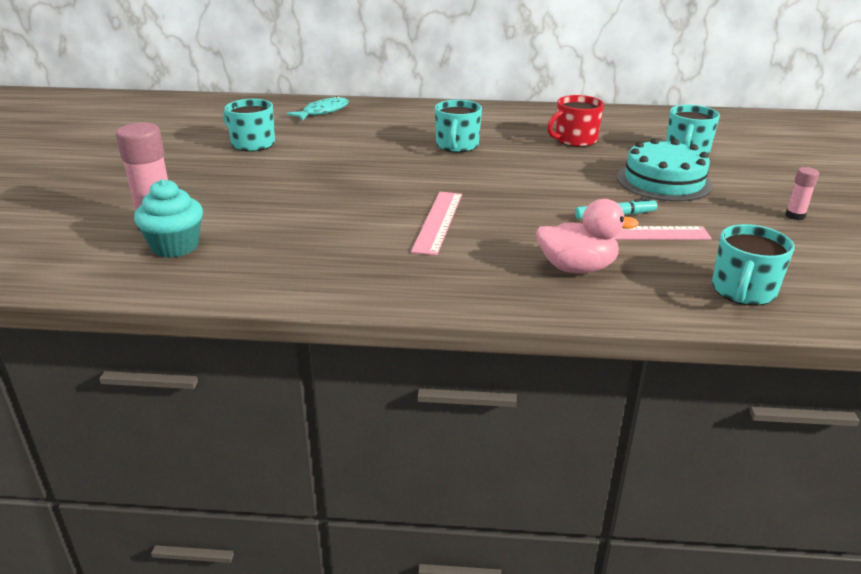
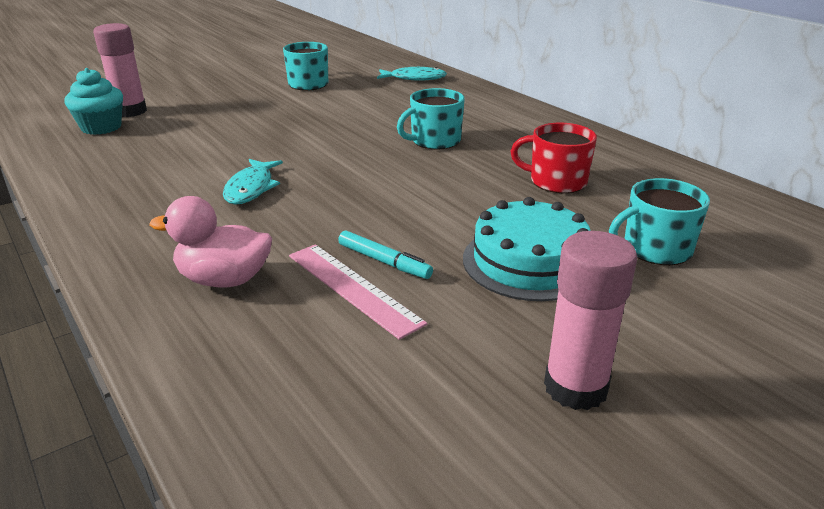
camera: 50 degrees right, 0 degrees up
(438, 222) = (251, 188): pink ruler -> turquoise fish
(577, 268) = (224, 280): pink duck -> pink duck turned 135 degrees clockwise
(743, 291) = (273, 403): turquoise mug -> none
(795, 216) = (575, 387): pink glue stick -> pink glue stick, size x1.97

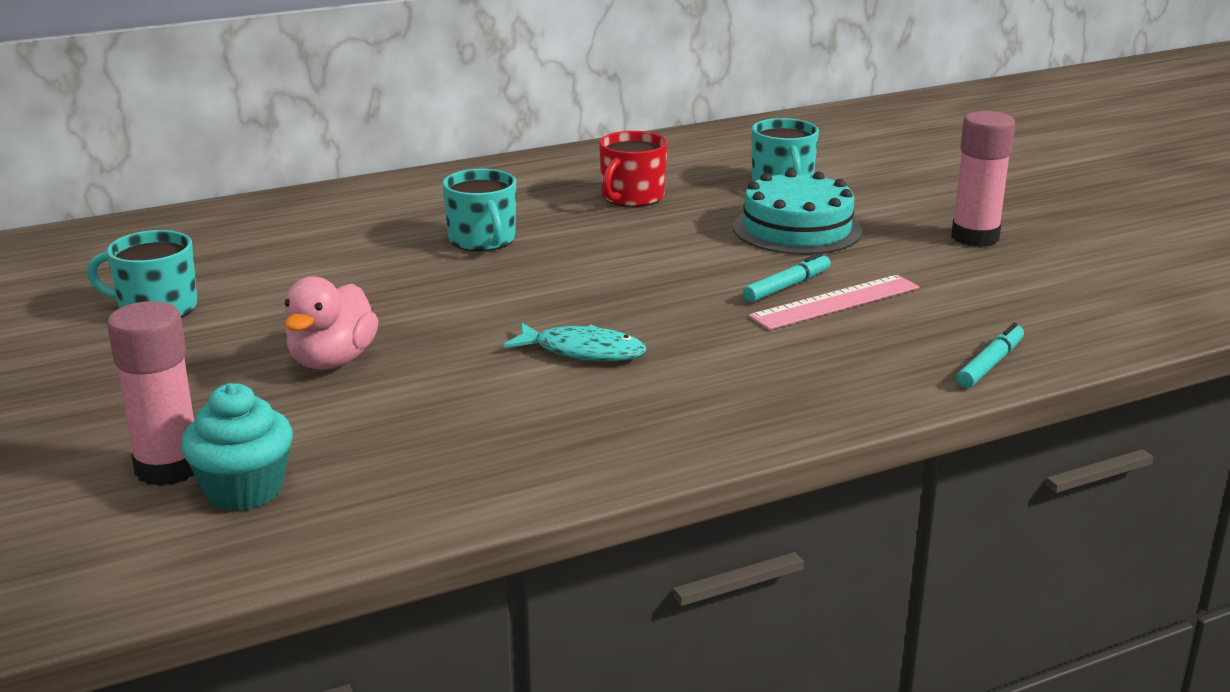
camera: 80 degrees left, 5 degrees down
(208, 387) = (990, 364): none -> turquoise marker
(224, 280) = (813, 362): pink duck -> pink duck (332, 361)
(414, 78) = (208, 231): turquoise fish -> none

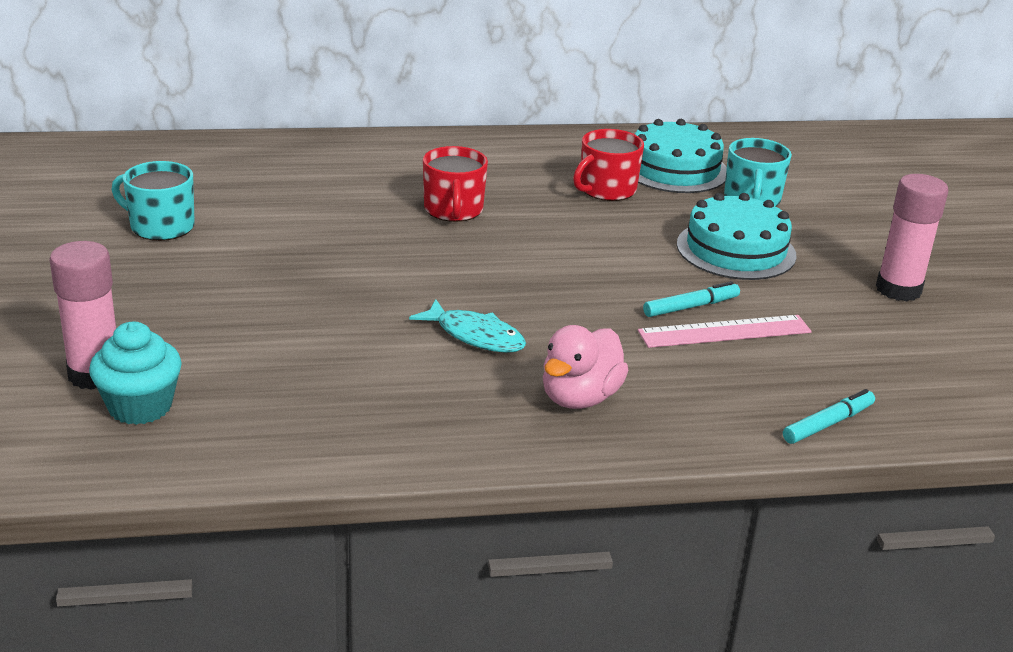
camera: 15 degrees right, 5 degrees up
(332, 361) = (269, 303): pink duck -> pink duck (580, 398)
(482, 240) = (453, 210): turquoise mug -> red mug
(688, 168) = (674, 169): none -> turquoise cake

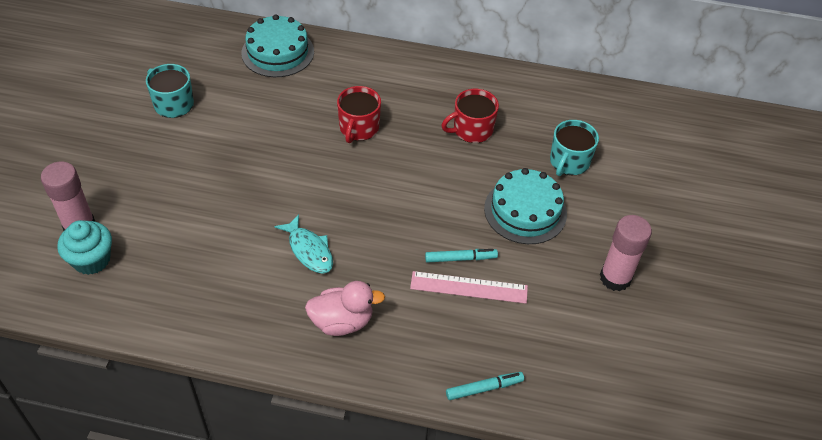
camera: 20 degrees right, 20 degrees up
(580, 398) = (342, 322): pink duck -> pink duck turned 150 degrees counterclockwise
(674, 169) = (532, 118): turquoise cake -> turquoise cake (278, 52)

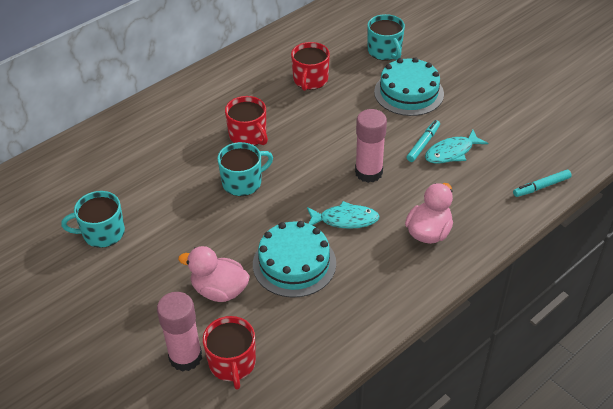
camera: 50 degrees left, 5 degrees down
(91, 260) = (232, 363): turquoise cupcake -> red mug
(163, 209) = (219, 290): none -> pink duck
(278, 52) = (114, 142): turquoise cake -> turquoise cake (294, 263)
(298, 156) = (243, 182): none -> turquoise mug
(469, 287) = (451, 152): pink ruler -> turquoise fish
(484, 388) = (541, 187): turquoise marker -> turquoise marker turned 135 degrees counterclockwise
(615, 278) = (500, 82): pink glue stick -> pink glue stick (368, 172)

